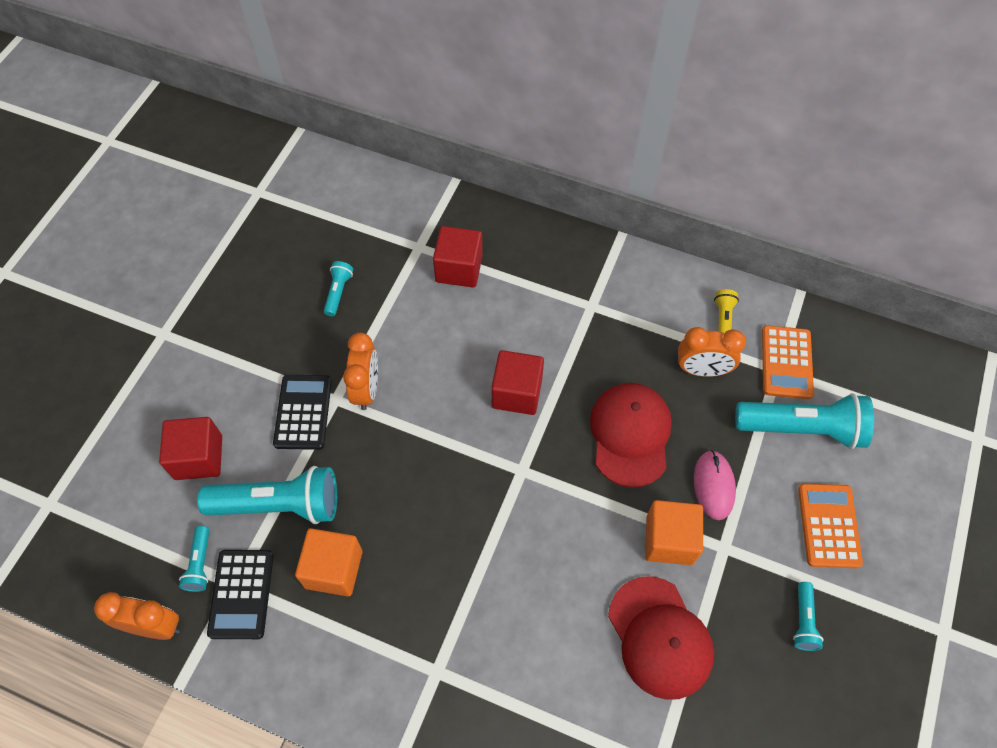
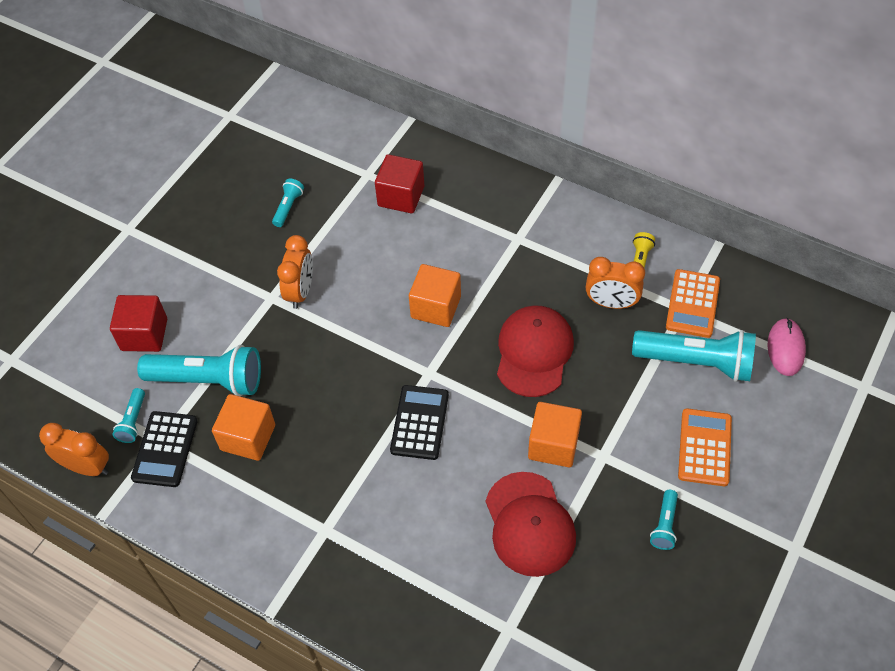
camera: 10 degrees right, 5 degrees down
(303, 412) = (241, 306): black calculator -> black calculator (419, 422)
(517, 393) = (436, 307): red cube -> orange cube
(713, 485) = (603, 403): pink mouse -> pink mouse (785, 348)

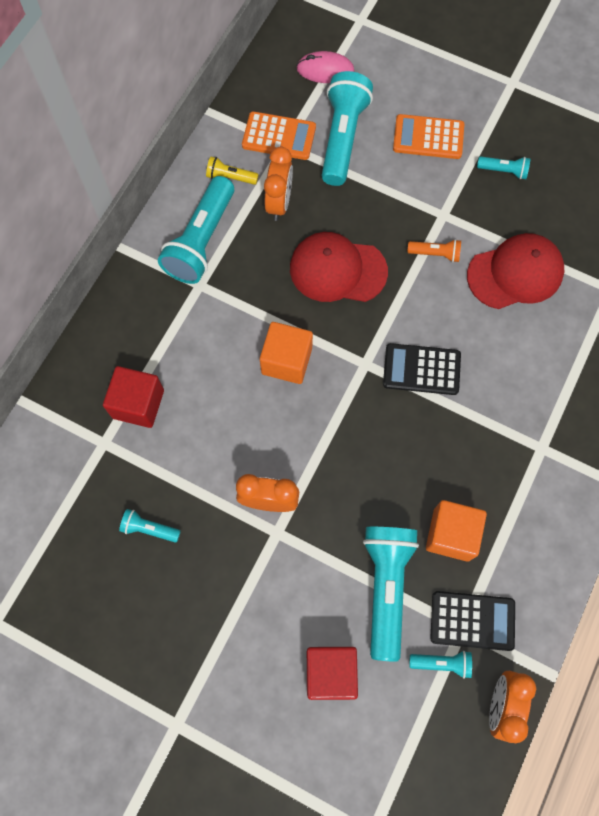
camera: 95 degrees left, 15 degrees up
(553, 445) = (435, 254): orange cube -> orange flashlight
(565, 239) = (201, 241): none -> turquoise flashlight

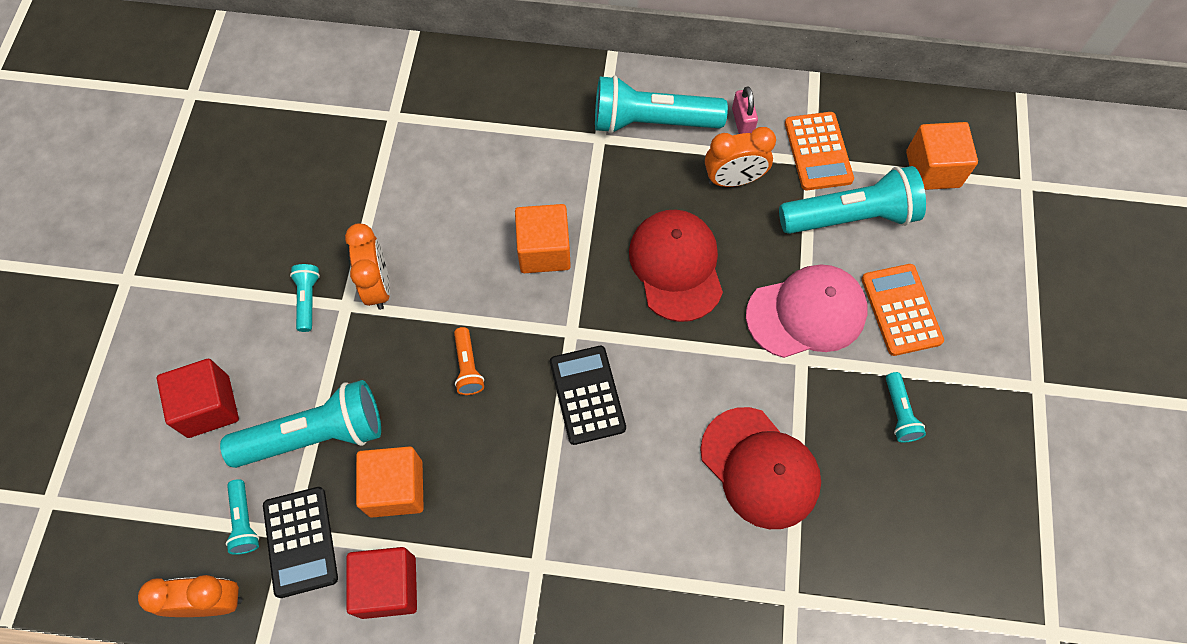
camera: 70 degrees right, 5 degrees down
(138, 404) = (444, 130): red cube -> red cube (388, 586)
(149, 528) = (316, 186): turquoise flashlight -> turquoise flashlight (308, 299)
(230, 177) = (742, 122): yellow flashlight -> pink padlock
(325, 70) = (932, 169): pink mouse -> orange cube
(409, 197) = (806, 313): none -> pink cap
(435, 254) = (744, 366): orange flashlight -> orange flashlight (468, 367)

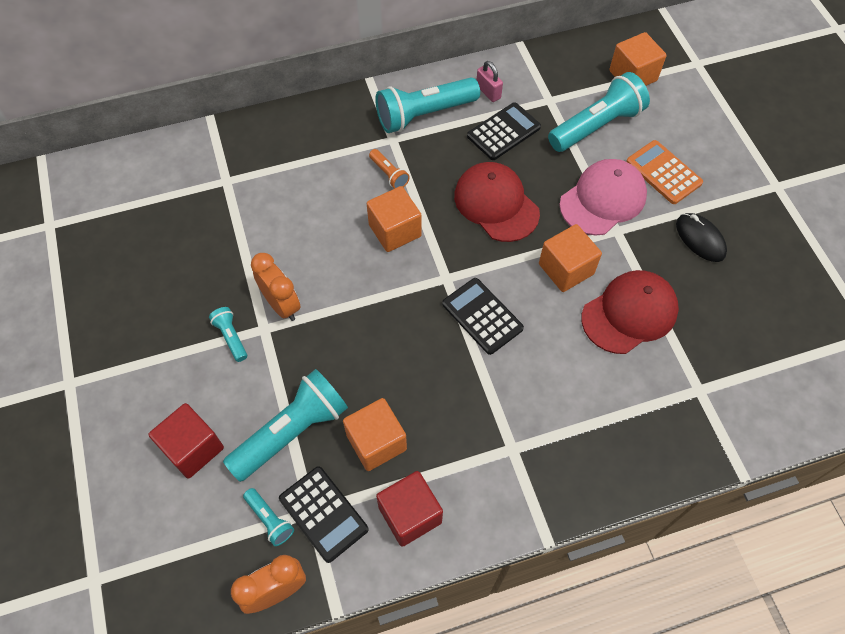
camera: 25 degrees left, 5 degrees down
(468, 367) = (383, 334): orange flashlight -> orange flashlight (389, 174)
(714, 380) = (566, 269): none -> orange cube
(733, 180) = (503, 132): orange clock -> black calculator
(760, 468) = (629, 313): red cap -> red cap turned 60 degrees counterclockwise
(818, 151) = (551, 92): orange calculator -> none
(899, 413) = (700, 239): turquoise flashlight -> black mouse

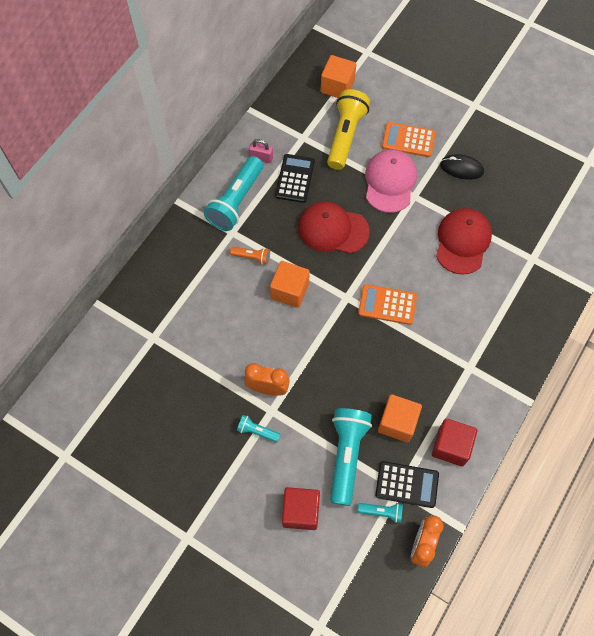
camera: 40 degrees left, 5 degrees up
(482, 316) = (387, 305): black calculator -> orange calculator
(566, 269) = (407, 241): orange cube -> none
(597, 126) = (345, 135): turquoise flashlight -> yellow flashlight

